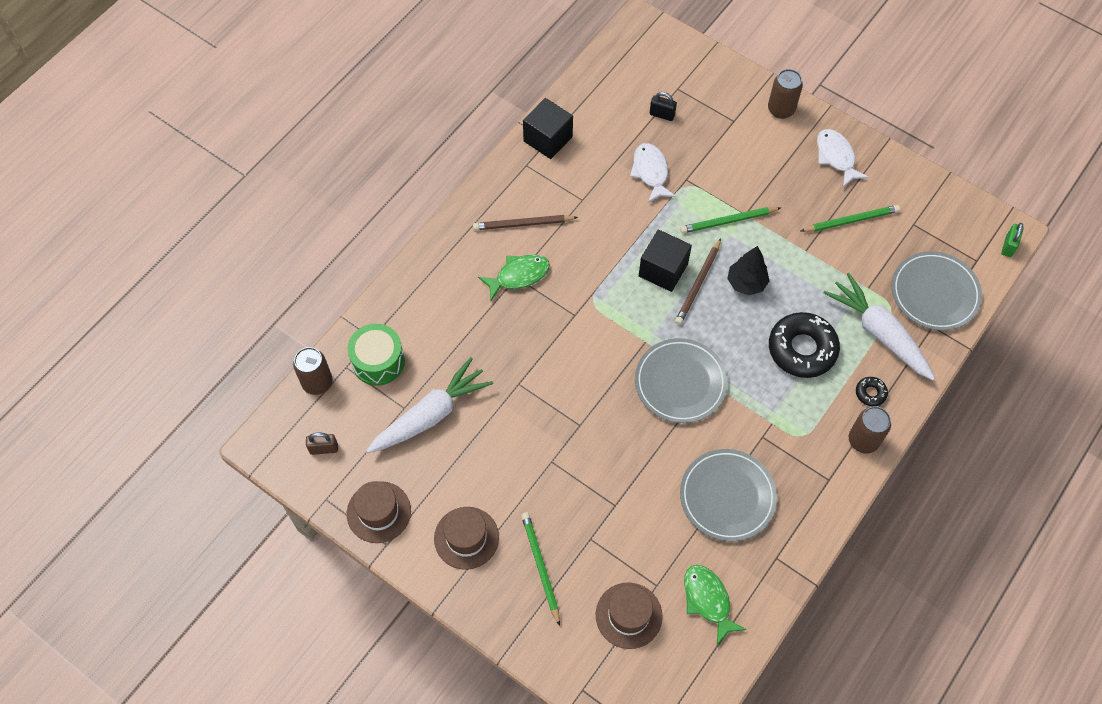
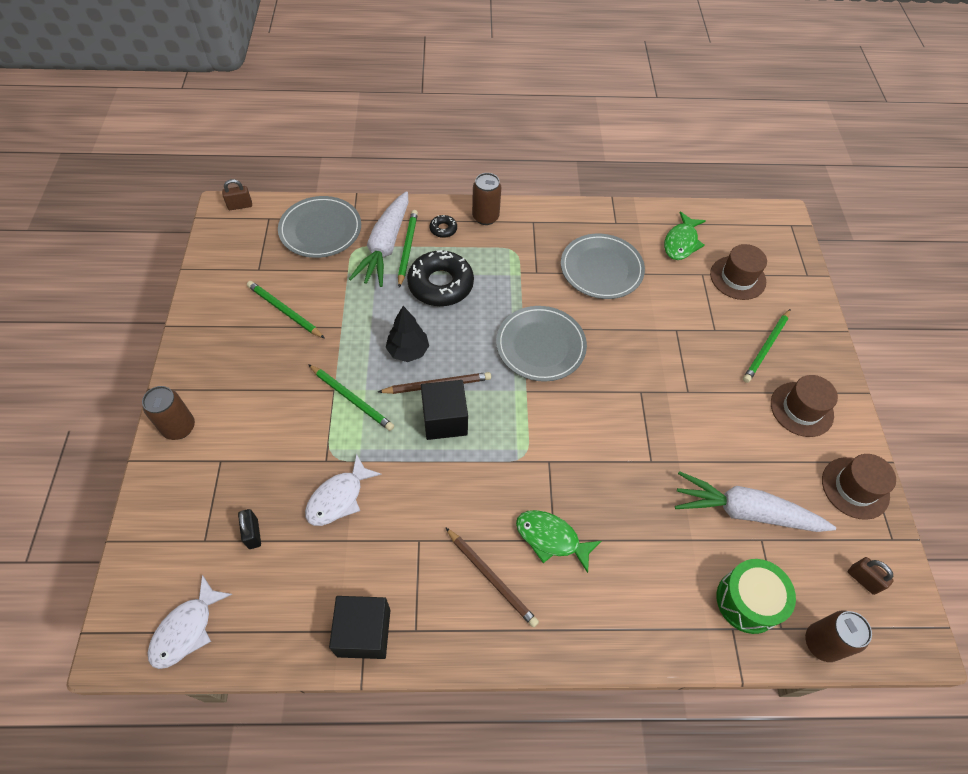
camera: 130 degrees left, 5 degrees down
(836, 157) = (215, 354): white fish -> white fish (186, 629)
(864, 348) = (407, 248): none -> green pencil
(1008, 246) = (240, 206): green padlock -> brown padlock

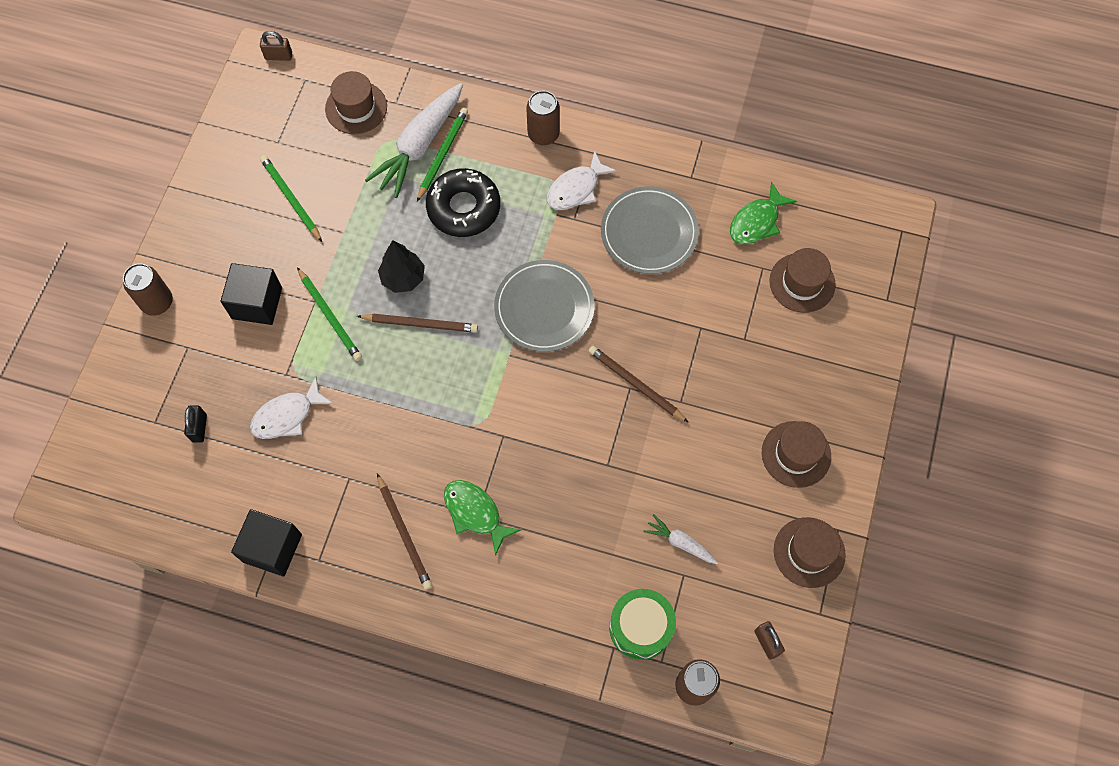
camera: 20 degrees right, 10 degrees up
(186, 629) = (120, 499): white fish -> white fish (576, 189)
(320, 230) = (356, 108): grey plate -> brown hat
(443, 229) = (490, 139): black donut -> none
(444, 419) = (415, 363): black cube -> black cube (257, 303)
(644, 388) = (635, 384): none -> brown pencil
(745, 511) = (680, 542): white carrot -> white carrot, size x0.49
(766, 347) = (792, 374): green pencil -> none

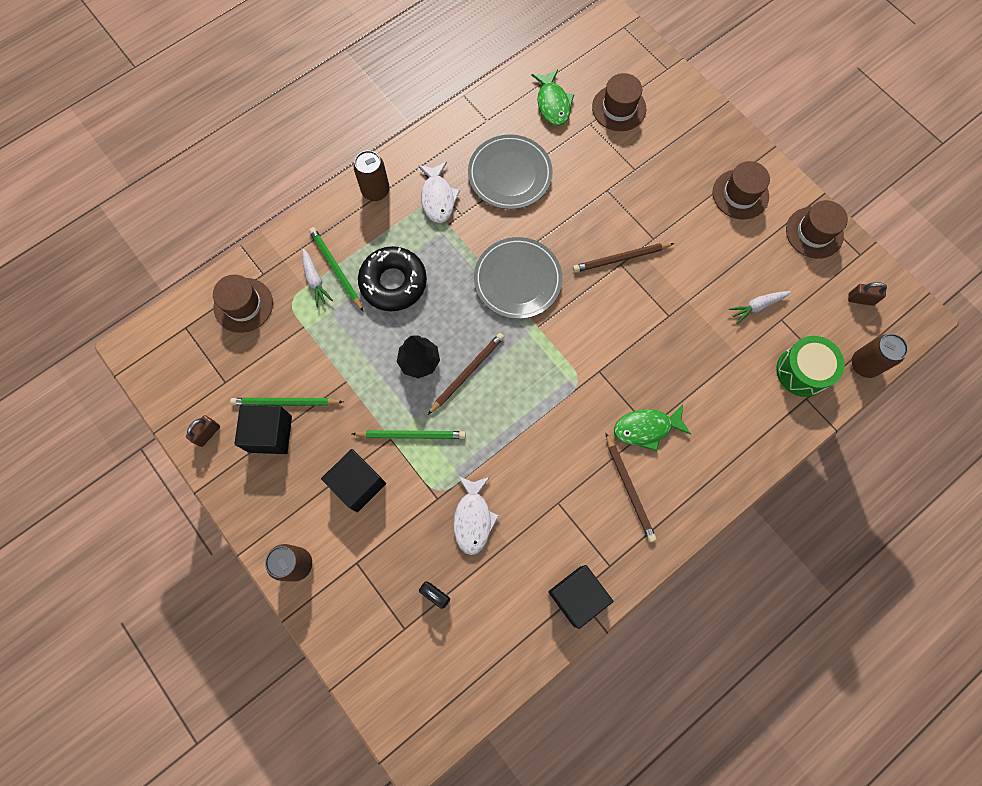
camera: 55 degrees left, 5 degrees up
(255, 206) = (270, 434): none -> black cube
(278, 56) = (146, 334): brown padlock -> brown padlock (208, 434)
(404, 533) = (629, 489): brown pencil -> brown pencil turned 60 degrees clockwise
(419, 146) = (315, 281): white carrot -> white carrot, size x0.49

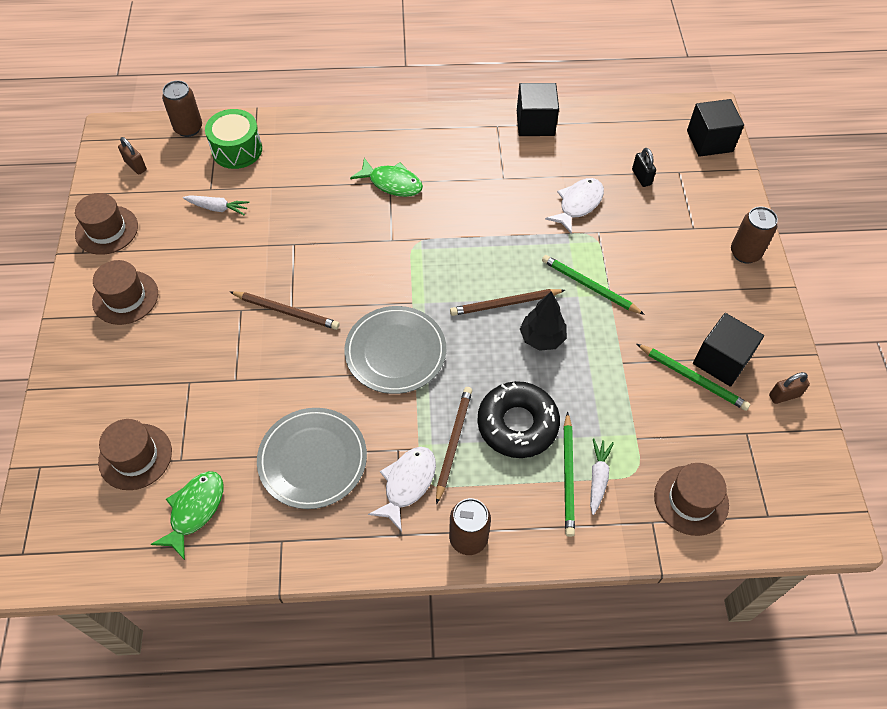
camera: 145 degrees left, 15 degrees down
(358, 484) = (660, 278): black cube -> black cube (709, 141)
(629, 489) = (441, 157): brown pencil -> brown pencil (453, 443)

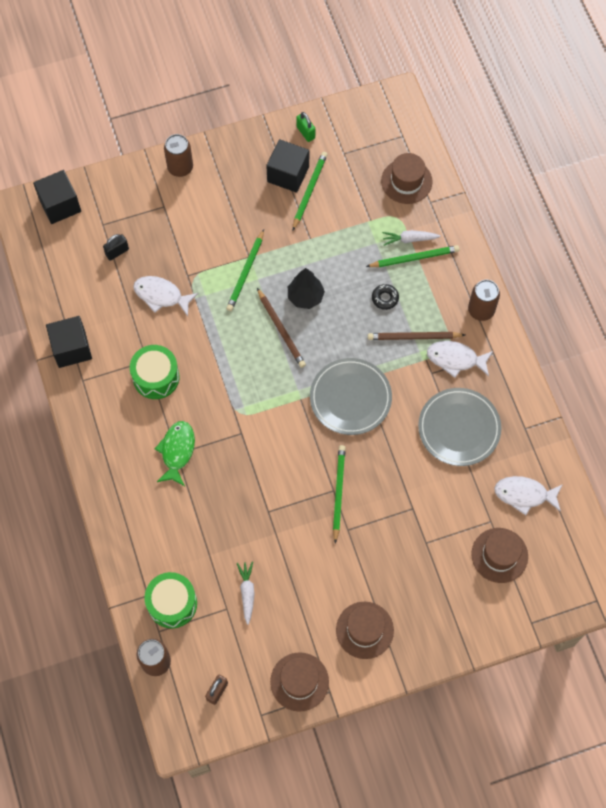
camera: 105 degrees left, 10 degrees up
(195, 510) = (524, 495): green fish -> white fish
(286, 311) = (338, 492): brown pencil -> green pencil
(481, 182) = (156, 377): none -> green drum
(517, 424) = (385, 298): black donut -> black donut, size x0.44
(784, 395) = (305, 132): brown padlock -> green padlock

